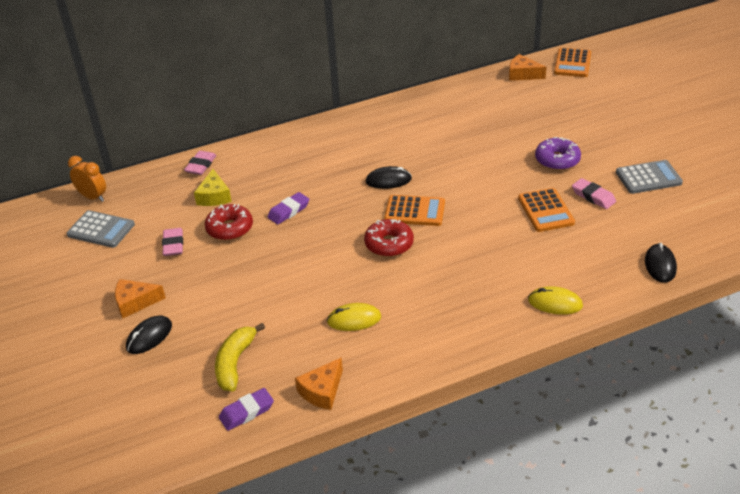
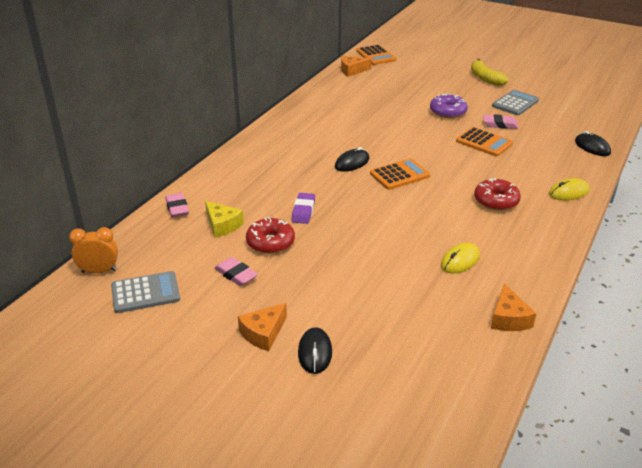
camera: 40 degrees left, 5 degrees down
(235, 363) = (416, 334): yellow banana -> yellow banana (485, 78)
(247, 412) = (477, 363): purple eraser -> none
(389, 244) = (412, 202): red donut -> red donut (496, 201)

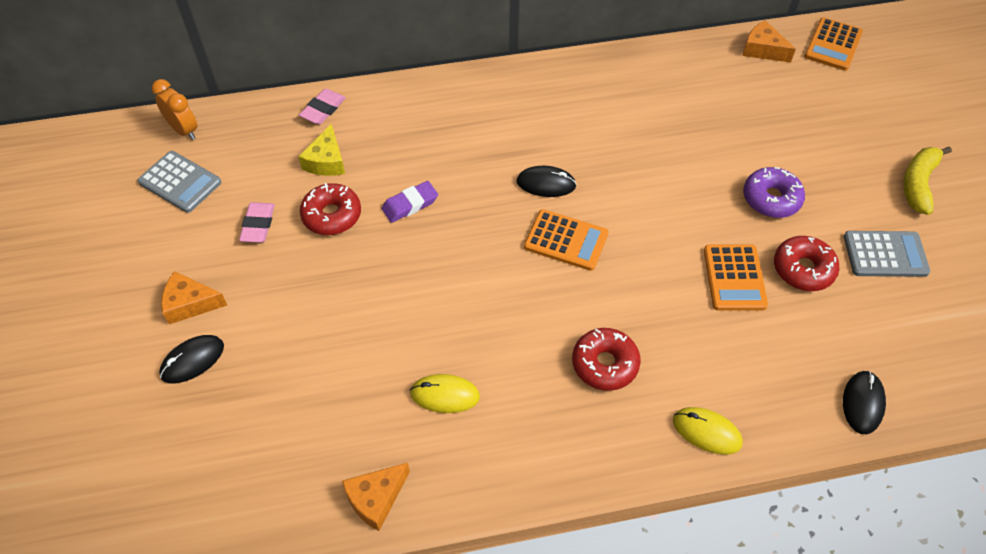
camera: 50 degrees right, 20 degrees up
(500, 124) = (803, 269): pink eraser -> red donut

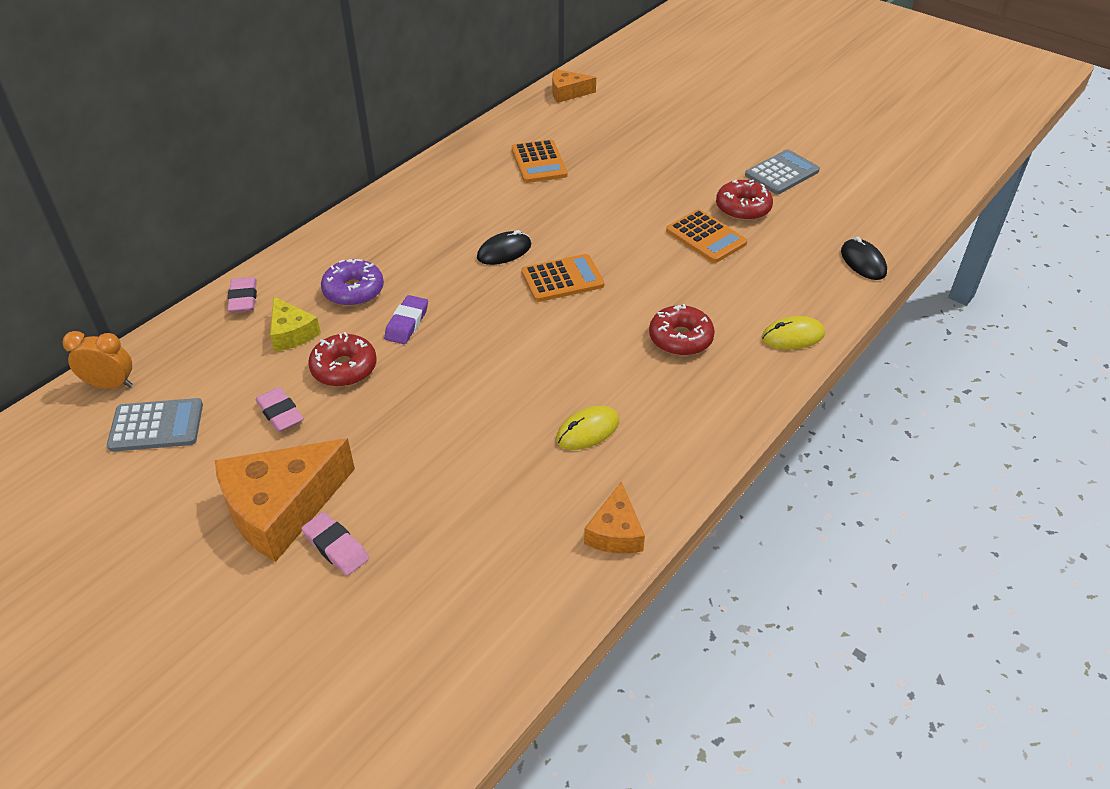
camera: 40 degrees left, 10 degrees down
(190, 303) = (281, 508): orange cheese -> orange cheese, size x1.89
(192, 360) = (336, 547): black mouse -> pink eraser
(771, 199) = (676, 178): purple donut -> purple donut (353, 291)
(833, 45) = (612, 69): orange calculator -> orange calculator (539, 162)
(918, 184) = (756, 124): yellow banana -> none

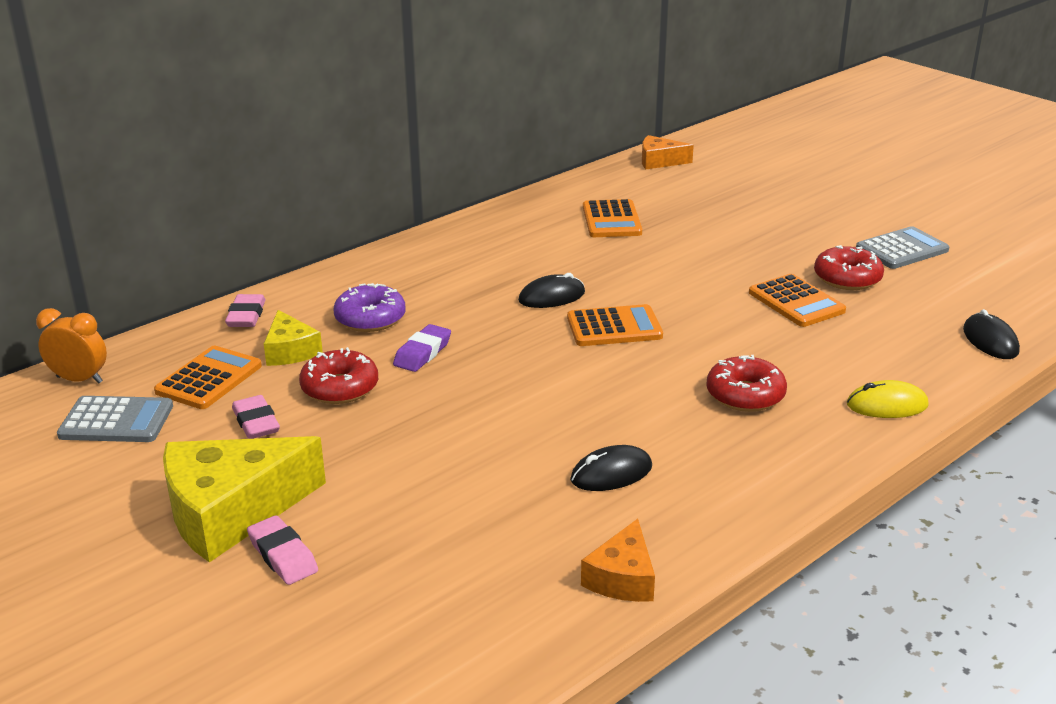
camera: 10 degrees right, 15 degrees down
(227, 371) = (209, 379): none -> orange calculator
(281, 508) = (231, 511): orange cheese -> yellow cheese
(588, 430) = (611, 473): yellow mouse -> black mouse

